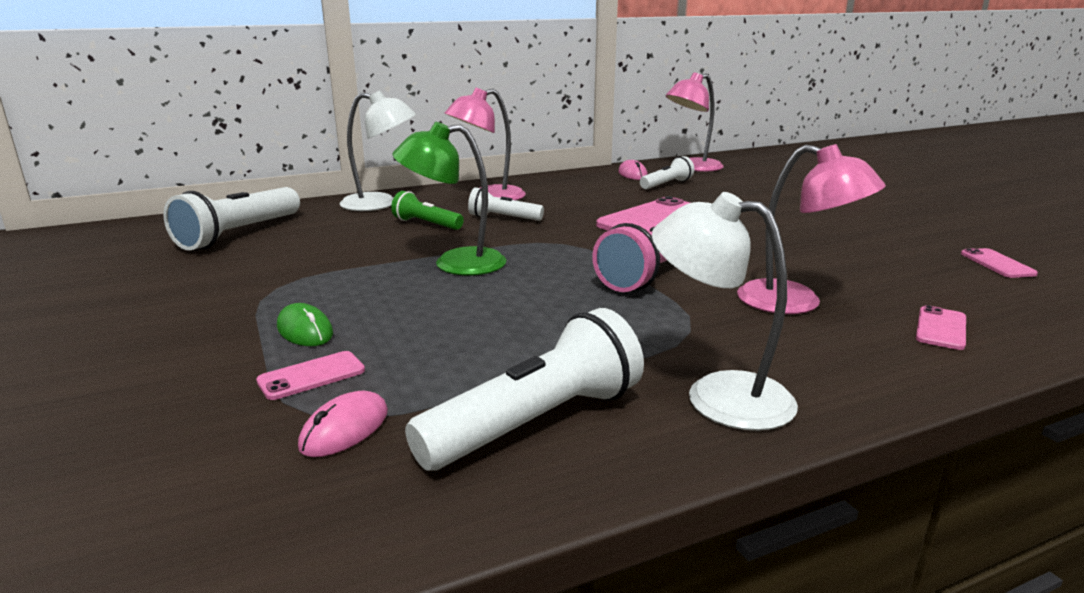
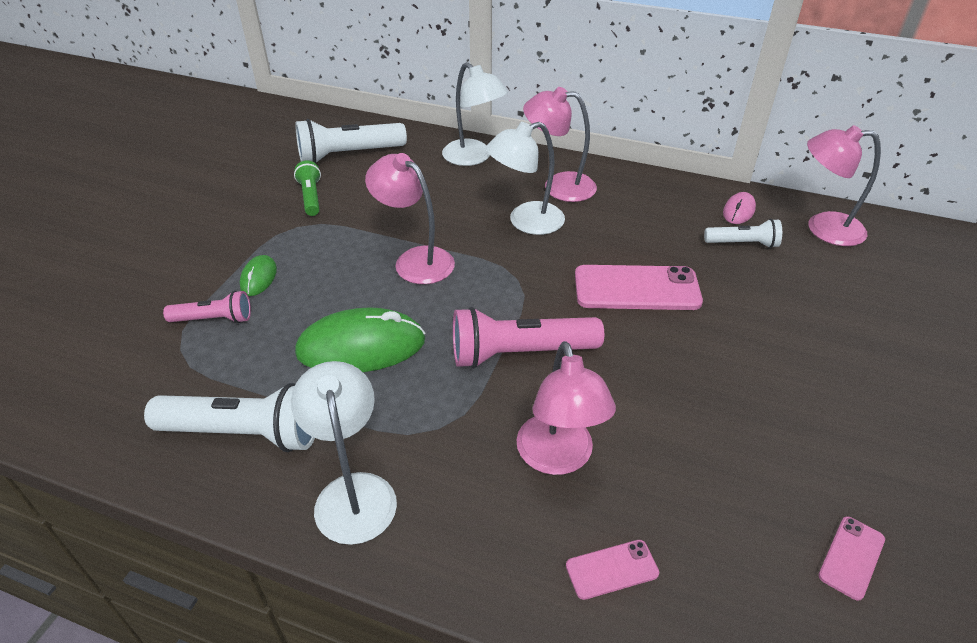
camera: 45 degrees right, 20 degrees up
(311, 376) = (214, 319): pink phone -> pink flashlight
(345, 429) = (175, 370): pink mouse -> none
(426, 224) = (465, 201): green flashlight -> green flashlight (311, 197)
(455, 263) = (415, 260): green lamp -> pink lamp
(503, 218) = (526, 222): white flashlight -> white lamp
(521, 322) = (361, 347): none -> green mouse

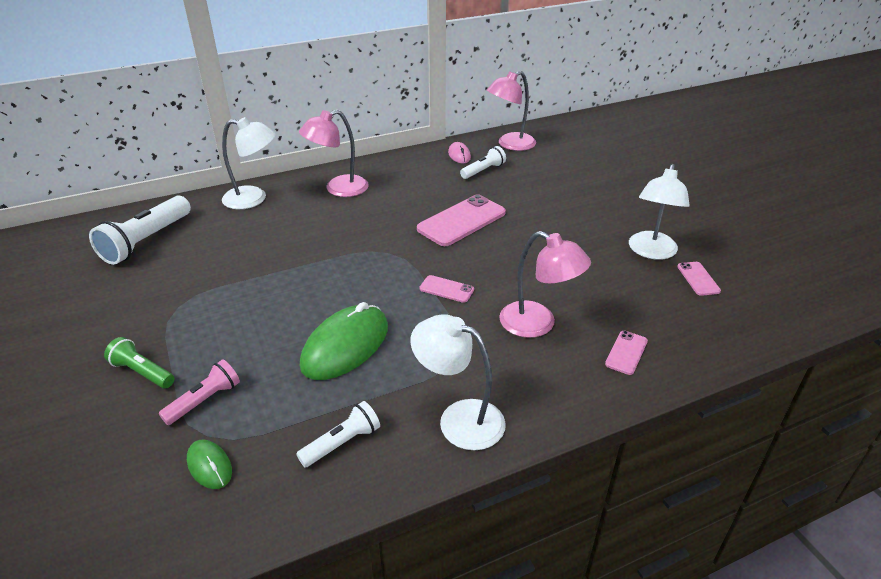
camera: 45 degrees left, 5 degrees down
(245, 433) = (342, 443): white flashlight -> white flashlight, size x0.57
(259, 278) = (199, 355): green mouse -> green mouse (209, 466)
(311, 197) = (158, 283): green flashlight -> green flashlight (142, 372)
(415, 260) = (305, 278): pink lamp -> none
(519, 353) = (446, 289): pink flashlight -> pink phone
(526, 222) = (347, 219): white lamp -> white lamp (651, 252)

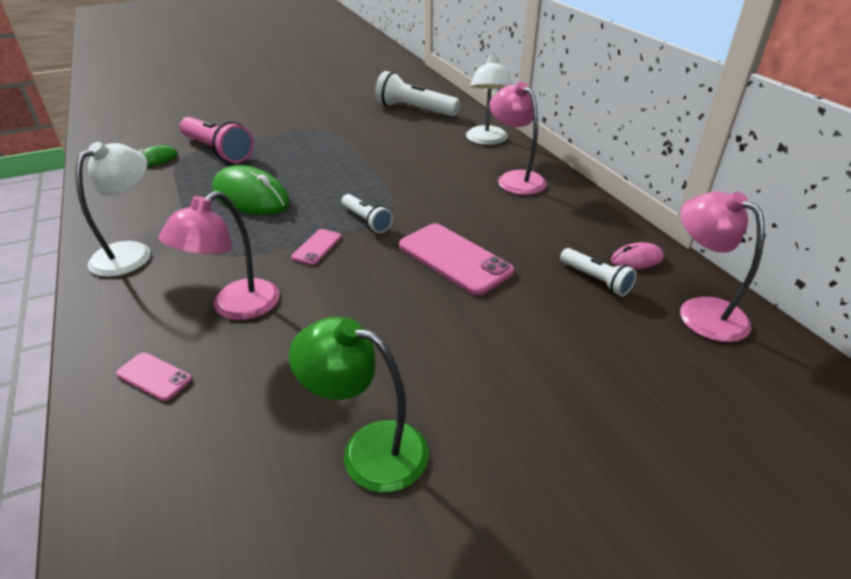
camera: 90 degrees right, 0 degrees up
(142, 372) = (257, 129): green flashlight -> none
(205, 400) = (218, 151): pink flashlight -> pink flashlight, size x1.75
(342, 443) = (143, 202): white flashlight -> white flashlight (366, 221)
(651, 252) = (368, 449): white lamp -> green lamp
(698, 279) = (281, 503): pink phone -> none

